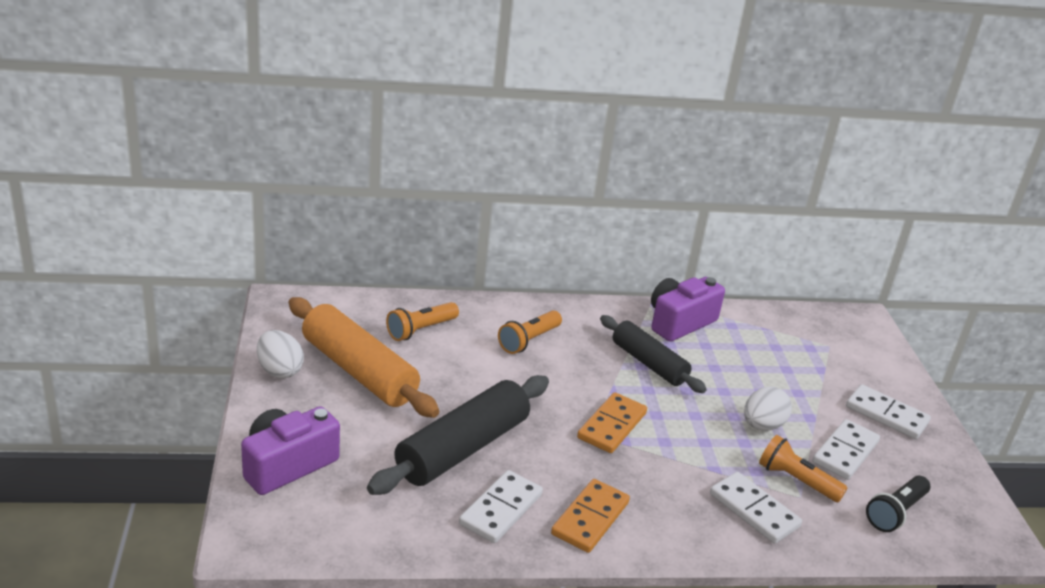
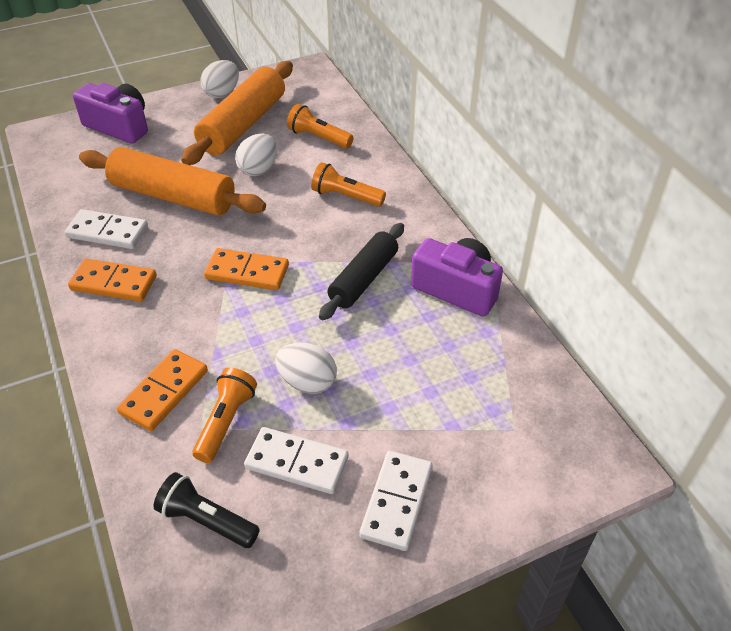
camera: 75 degrees right, 15 degrees up
(451, 380) = (258, 169): none -> white egg
(462, 448) = (173, 196): black rolling pin -> orange rolling pin
(754, 510) = (164, 392): white domino -> orange domino

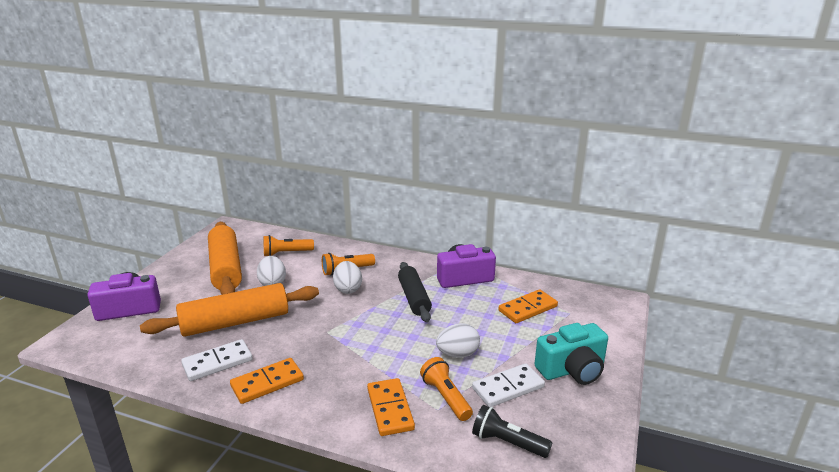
camera: 45 degrees left, 20 degrees down
(206, 520) = (507, 442): black flashlight -> black flashlight turned 45 degrees clockwise
(222, 93) = (184, 260): white egg -> white egg (348, 289)
(247, 272) = (346, 330): orange domino -> orange domino (527, 308)
(396, 502) = (572, 370): white domino -> turquoise camera

